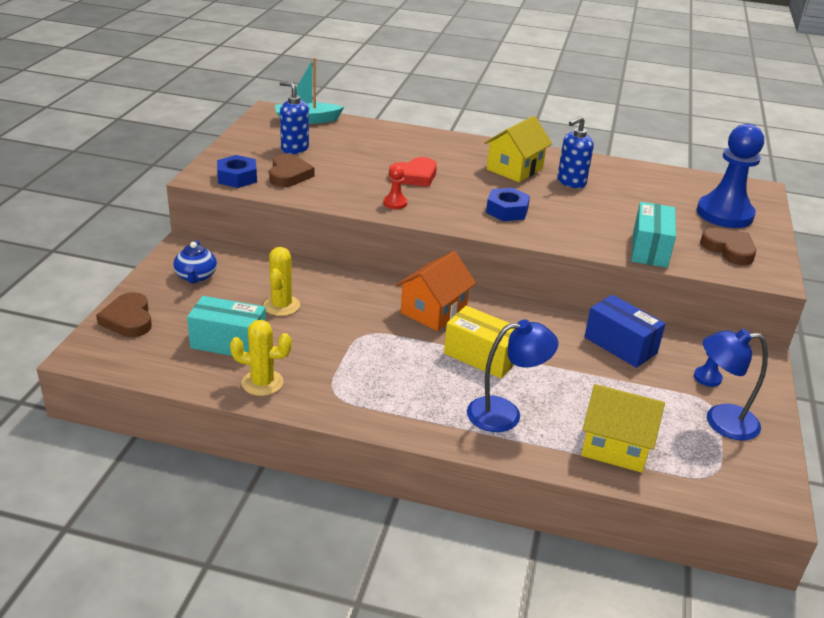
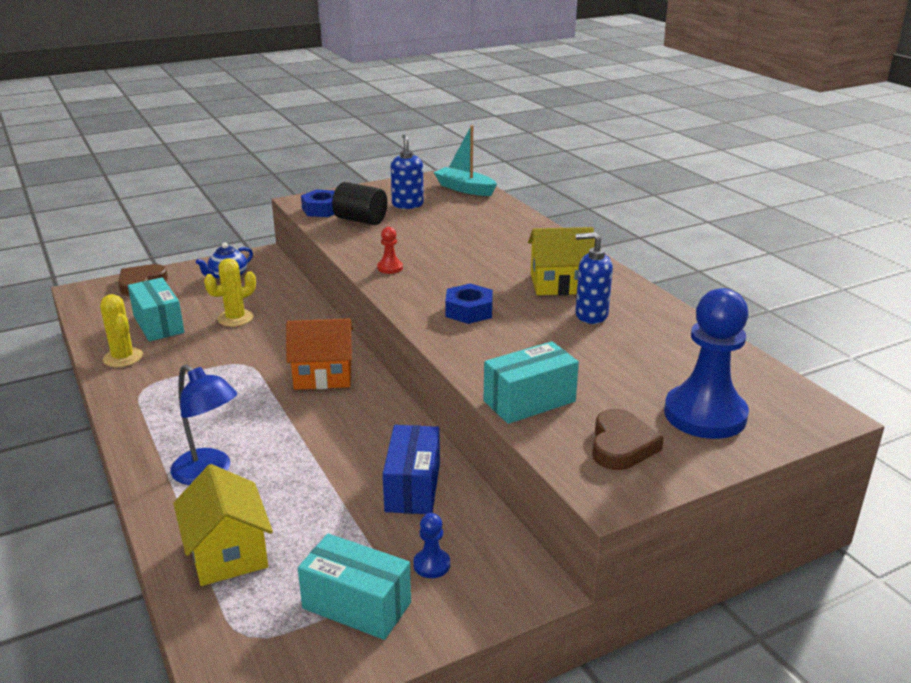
camera: 50 degrees right, 5 degrees down
(289, 175) = (360, 220): brown heart -> black cylinder
(414, 176) = (453, 256): red heart -> none
(481, 356) = (284, 425): yellow box -> none
(720, 421) = (357, 605): blue lamp -> turquoise box

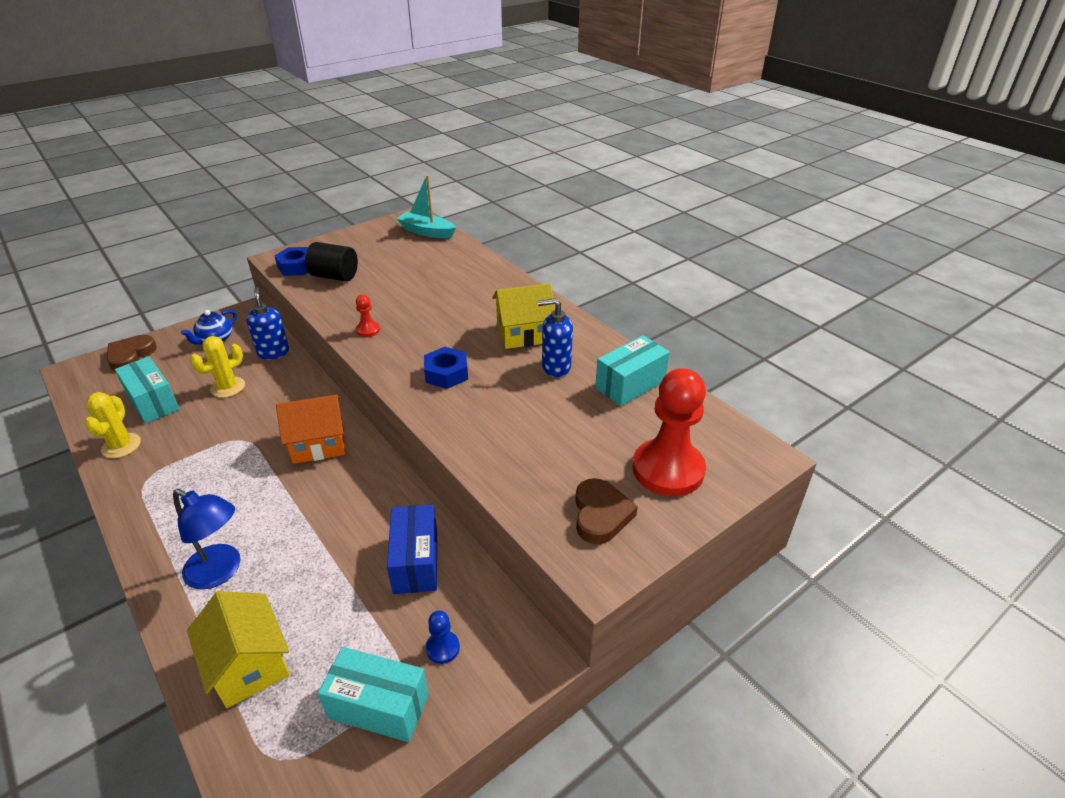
camera: 10 degrees left, 10 degrees up
(123, 358) = (121, 446): yellow cactus -> yellow cactus turned 45 degrees clockwise
(407, 205) = (376, 254): blue soap dispenser -> blue soap dispenser (273, 352)
(529, 401) = (513, 473): turquoise box -> turquoise box (630, 384)
(705, 415) = (668, 469): blue pawn -> red pawn

